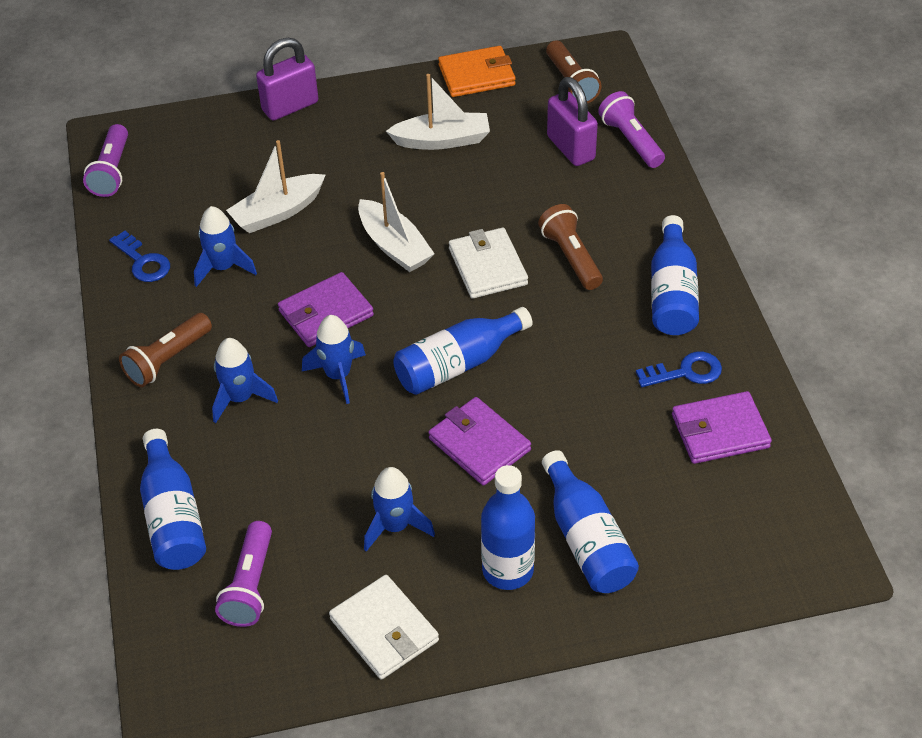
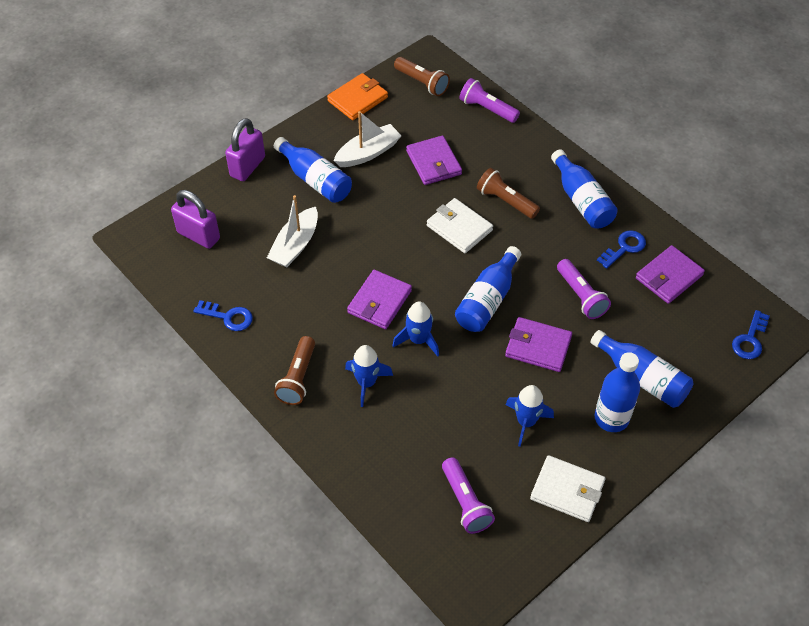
camera: 30 degrees left, 5 degrees up
(112, 171) = (155, 261): purple flashlight -> purple flashlight (581, 296)
(173, 517) = (382, 481): blue bottle -> blue bottle (315, 180)
(223, 267) = (287, 298): blue rocket -> none
(394, 246) = (390, 238): white boat -> none
(514, 180) = (434, 163): none -> purple wallet
(570, 148) = (453, 128): purple padlock -> purple padlock (198, 235)
(774, 556) = (750, 339): none -> blue key

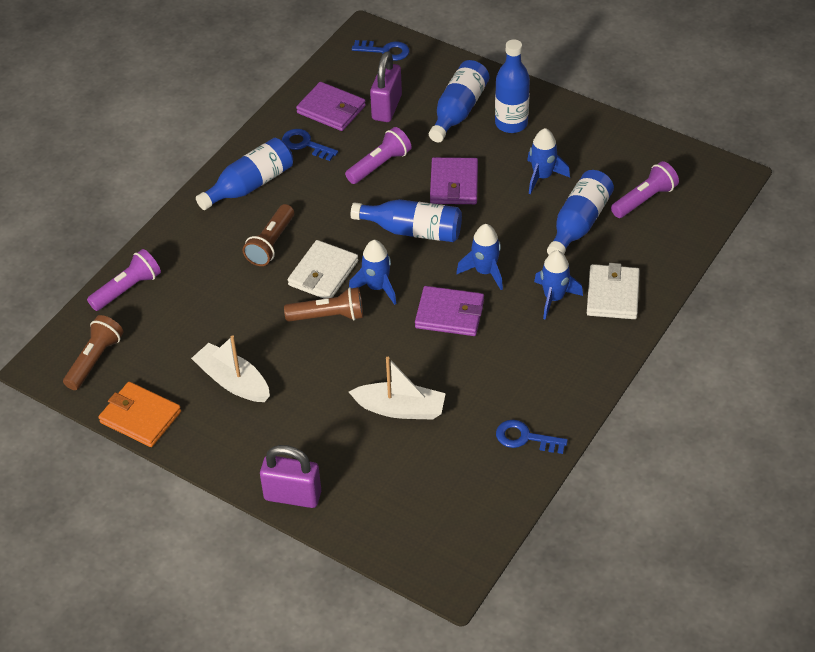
camera: 105 degrees left, 5 degrees down
(198, 235) = (421, 508): purple padlock -> purple padlock (387, 107)
(228, 317) = (525, 438): blue key -> blue key turned 75 degrees counterclockwise
(298, 378) = (574, 353): brown flashlight -> brown flashlight (328, 316)
(315, 180) = (293, 420): blue bottle -> blue bottle (579, 223)
(429, 259) = (377, 287): none -> blue rocket
(434, 163) = (231, 317): purple wallet -> none
(487, 109) = (127, 289): purple flashlight -> purple flashlight turned 150 degrees counterclockwise
(567, 490) = (598, 139): white wallet -> white wallet (612, 295)

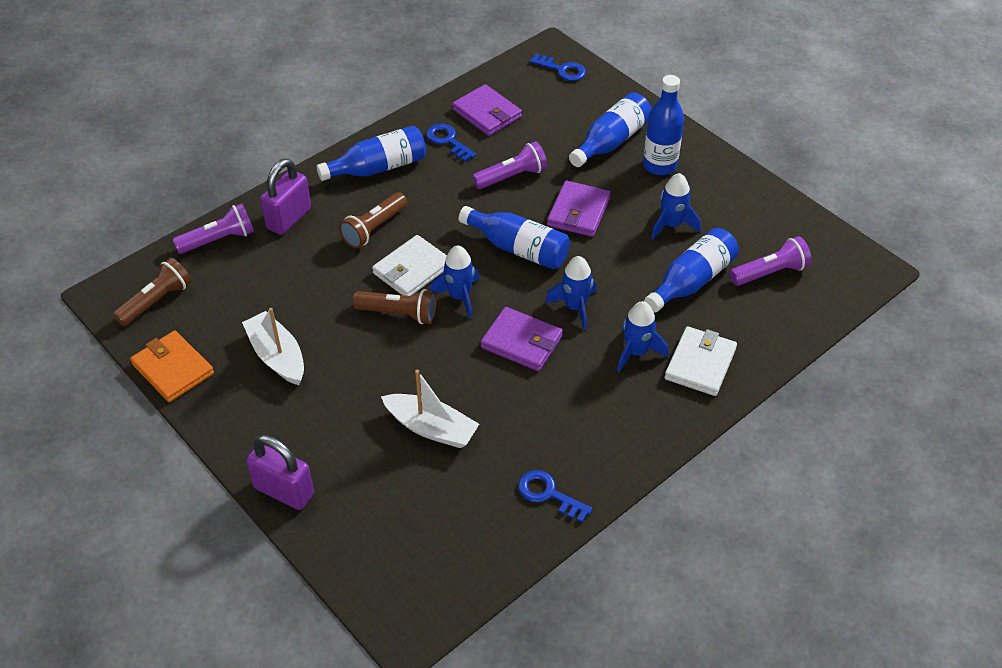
camera: 15 degrees right, 0 degrees up
(387, 107) = (541, 123): purple padlock -> purple padlock (289, 218)

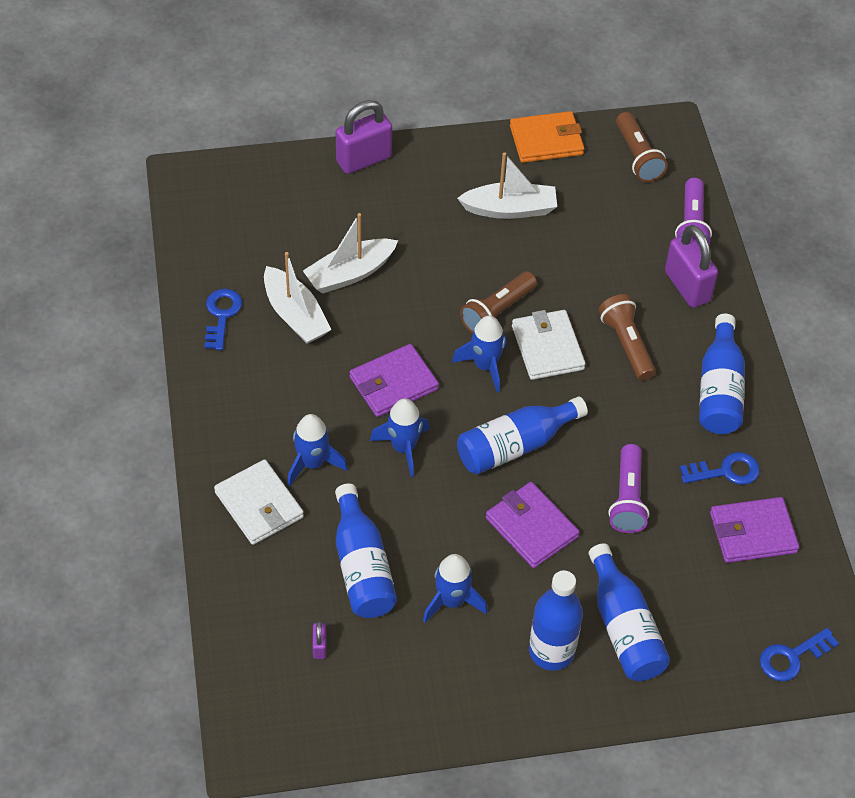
camera: 120 degrees right, 5 degrees up
(506, 441) = (295, 315): none -> white boat
(548, 494) = (222, 315): blue key -> blue key turned 60 degrees counterclockwise
(770, 272) = (319, 647): purple flashlight -> purple padlock

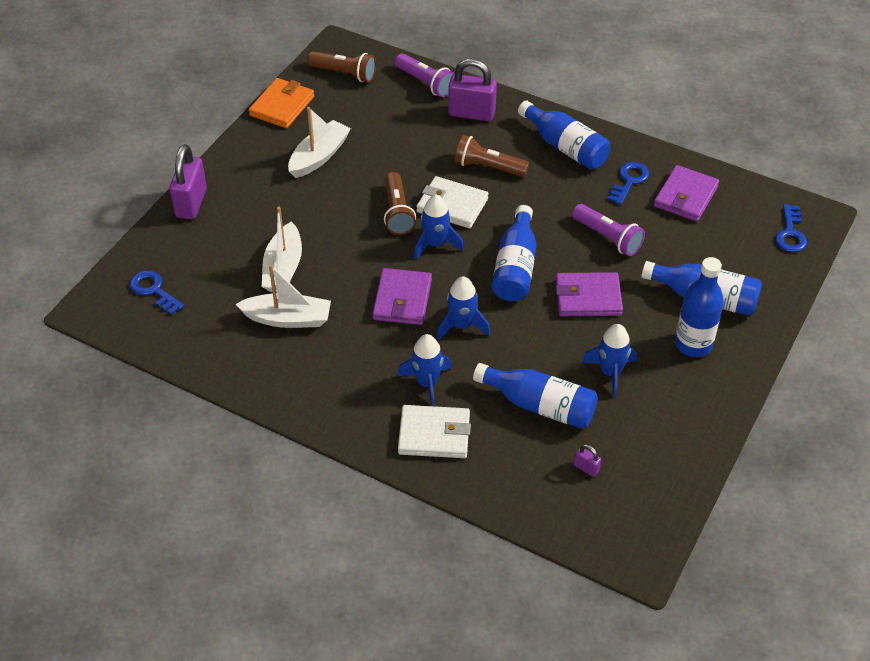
camera: 50 degrees left, 5 degrees down
(222, 315) = (243, 360): blue key -> blue key (153, 290)

